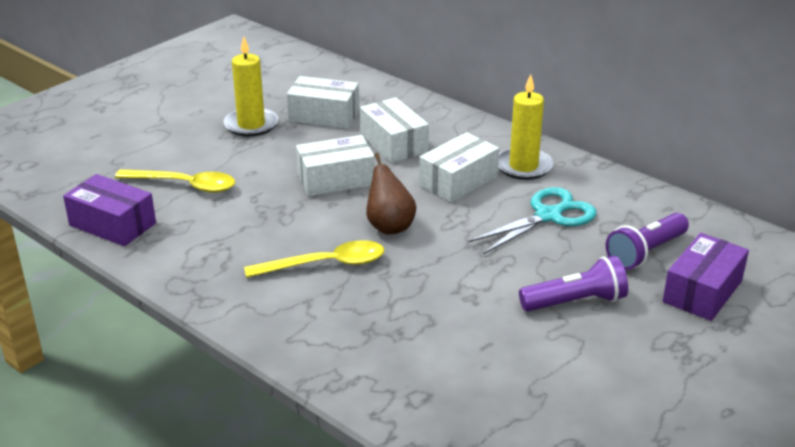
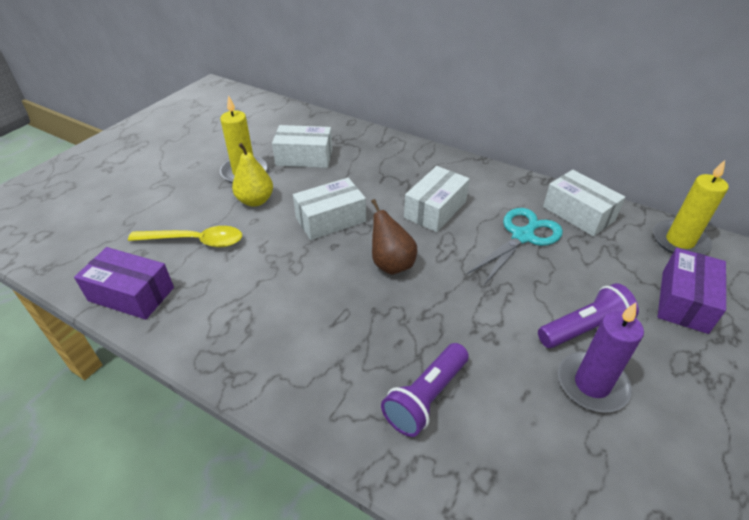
camera: 10 degrees left, 10 degrees up
(257, 154) = (255, 201): none -> yellow pear
(325, 264) = (345, 315): yellow spoon -> none
(393, 143) = (370, 178): white box -> white box (578, 213)
(523, 166) = (483, 189): yellow candle -> yellow candle (679, 241)
(559, 345) = (592, 384): none -> purple candle
(645, 252) = (618, 265): purple flashlight -> purple flashlight (426, 397)

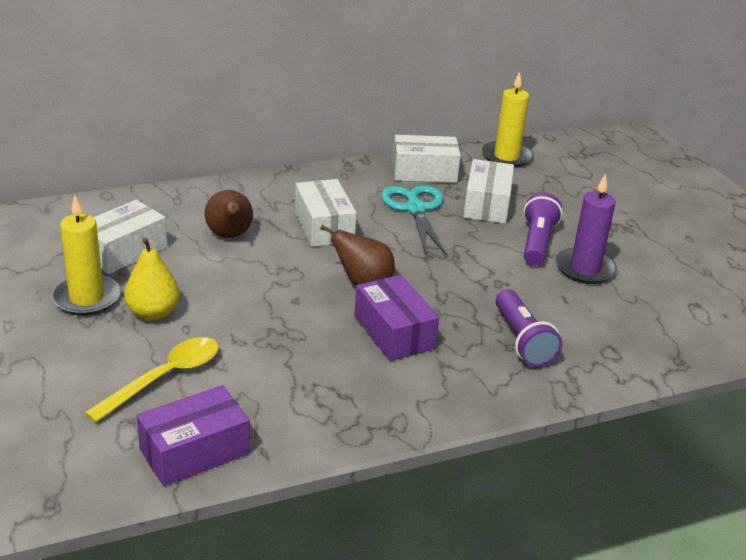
camera: 55 degrees left, 10 degrees down
(330, 219) = (255, 284): white box -> white box (487, 204)
(370, 181) = (230, 236): none -> brown pear
(684, 301) = (559, 192): purple box -> purple box (394, 332)

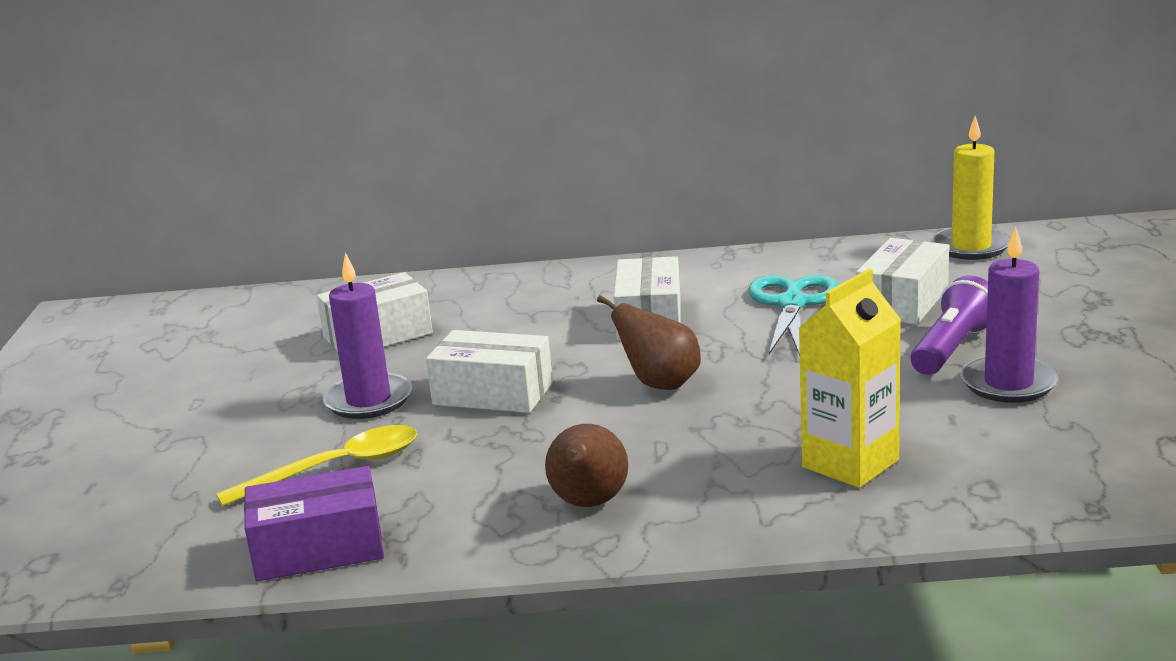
camera: 25 degrees right, 10 degrees down
(86, 298) = (301, 381): yellow candle -> none
(153, 313) = (368, 400): yellow pear -> purple candle
(230, 236) = (518, 324): brown pear -> brown pear (588, 504)
(394, 332) = (666, 441): purple box -> none
(424, 172) = (833, 262): white box -> white box (493, 393)
(522, 340) = (850, 464): purple flashlight -> yellow carton

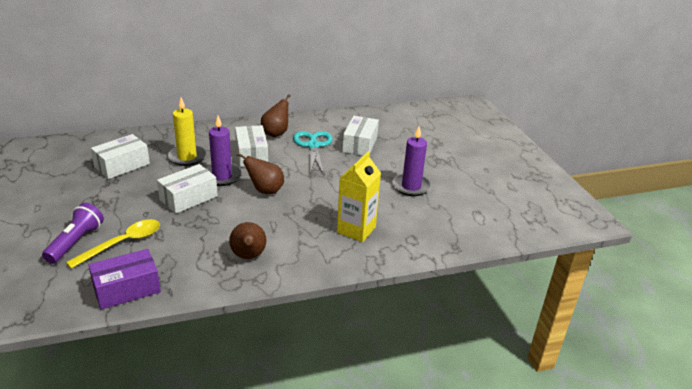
camera: 20 degrees left, 10 degrees up
(368, 400) = (128, 203): purple candle -> purple candle (222, 176)
(493, 393) = (188, 198): white box -> white box turned 45 degrees counterclockwise
(714, 281) = (276, 133): none -> brown pear
(952, 349) = (385, 169): purple flashlight -> purple flashlight (76, 242)
(971, 247) = (382, 115): yellow candle -> yellow candle (187, 157)

